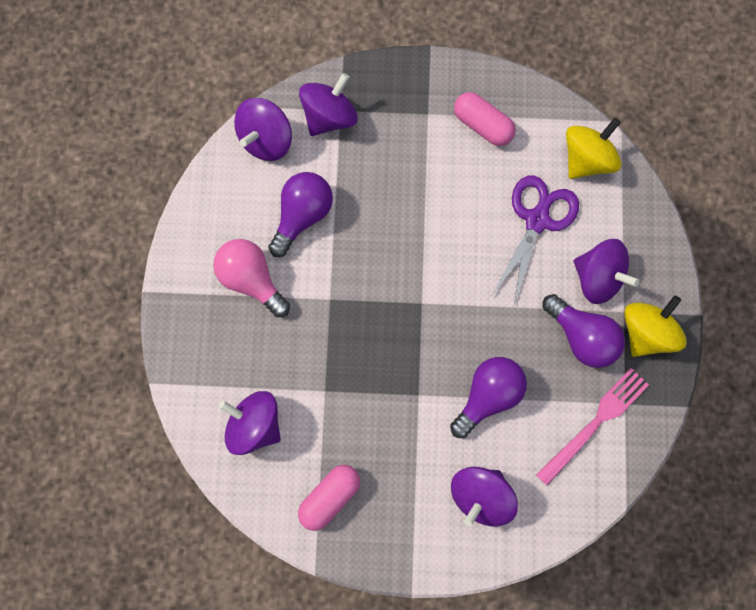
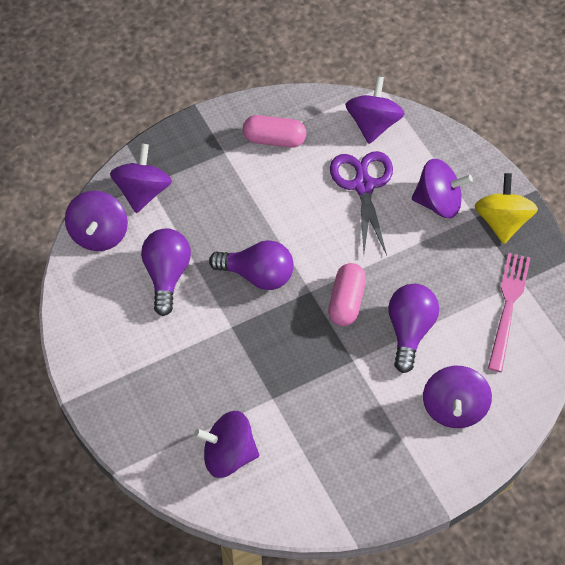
camera: 30 degrees left, 20 degrees down
(252, 279) = (154, 345): pink light bulb -> none
(330, 496) = (330, 477): pink capsule -> pink capsule (346, 302)
(581, 336) = (455, 250): purple light bulb -> purple light bulb (258, 275)
(586, 159) = (373, 124): yellow spinning top -> purple spinning top

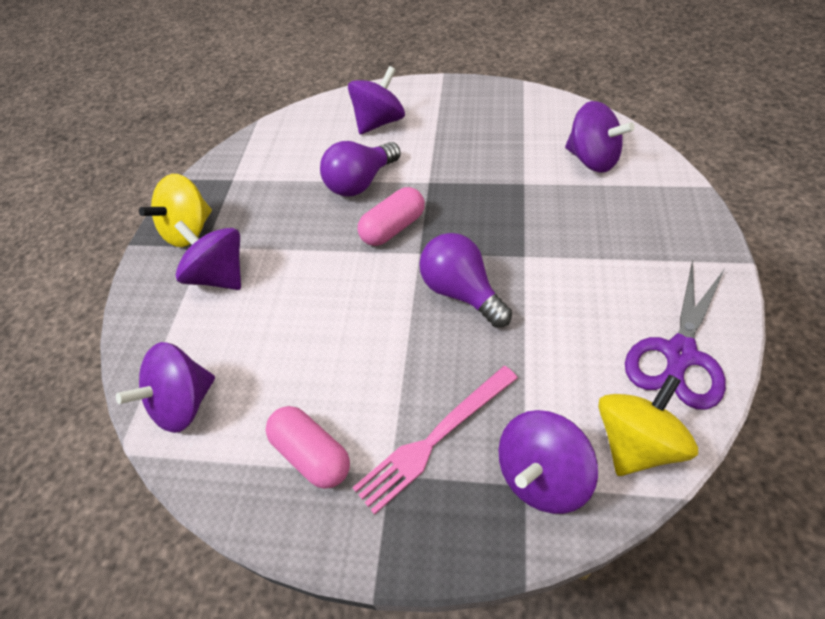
camera: 140 degrees left, 5 degrees down
(99, 234) = (636, 443): purple spinning top -> yellow spinning top
(167, 275) = (567, 341): purple light bulb -> none
(363, 186) = (269, 332): purple scissors -> purple scissors (679, 354)
(508, 307) = (265, 166): pink fork -> pink fork (434, 439)

